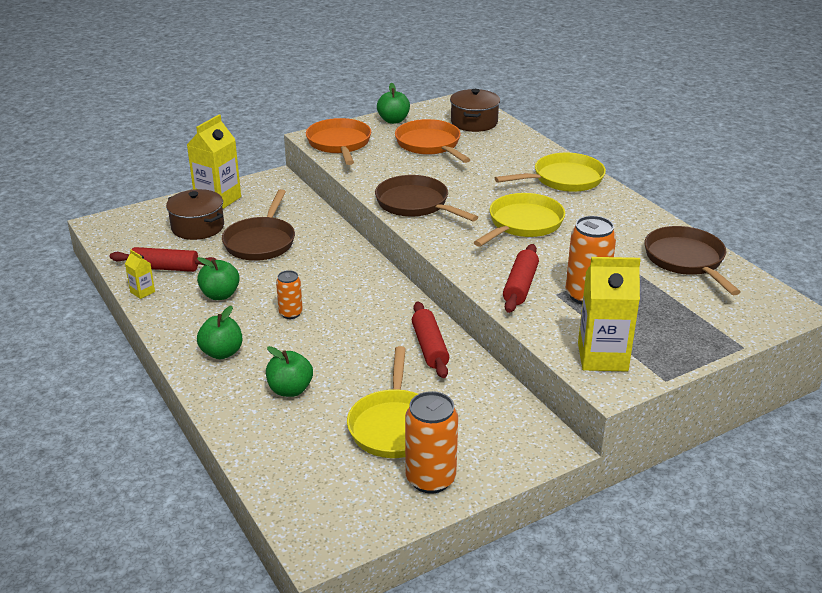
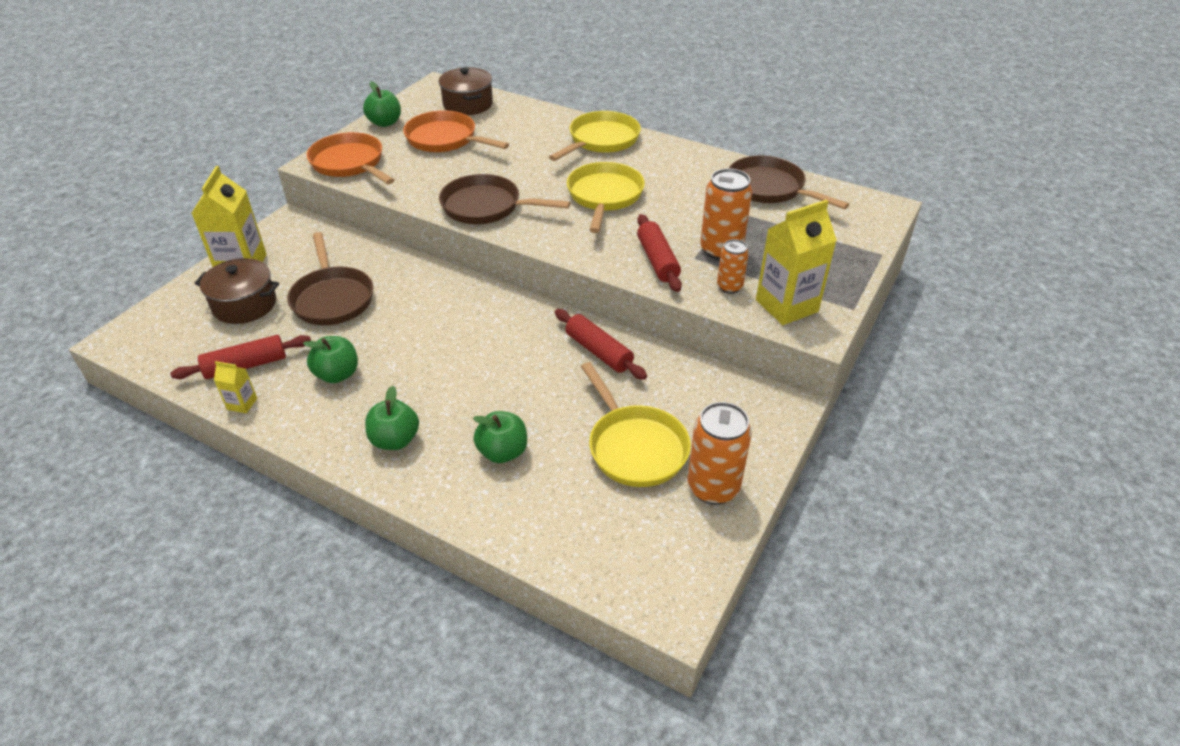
camera: 30 degrees left, 10 degrees up
(290, 313) = (432, 367): orange can -> orange can (729, 287)

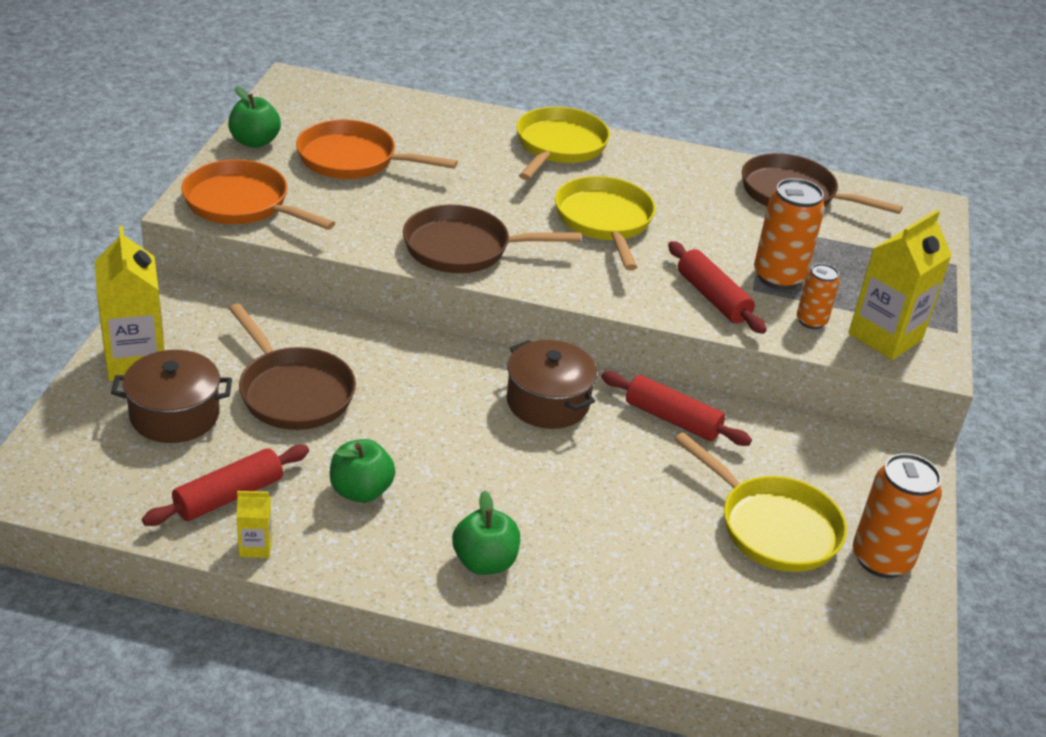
camera: 20 degrees left, 5 degrees down
(468, 104) = (354, 108): brown pot -> brown pot (547, 402)
(503, 452) = (624, 556): green apple -> none

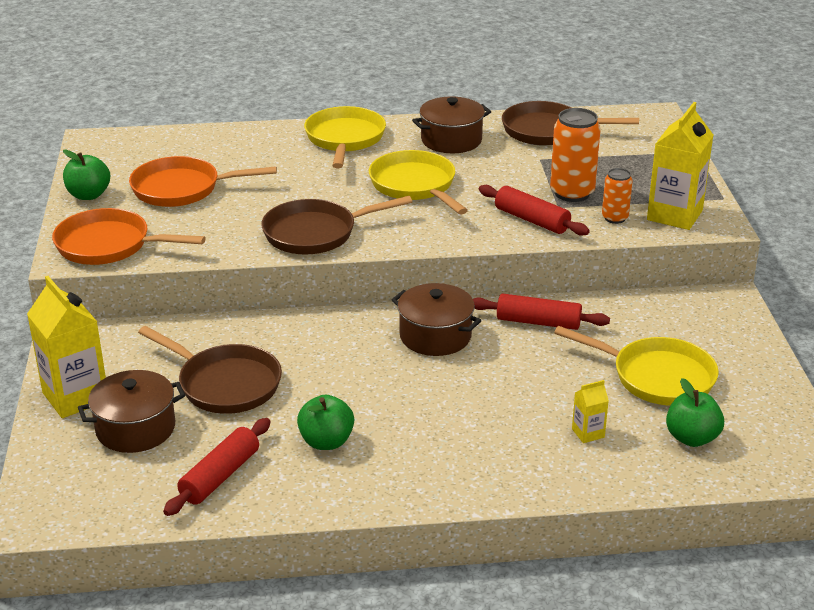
camera: 15 degrees left, 5 degrees down
(255, 546) = (265, 507): yellow carton -> yellow carton (588, 433)
(484, 562) = (455, 464): green apple -> green apple (692, 438)
(676, 177) = (451, 140): none -> brown pot
(881, 559) = (747, 377): orange can -> none

